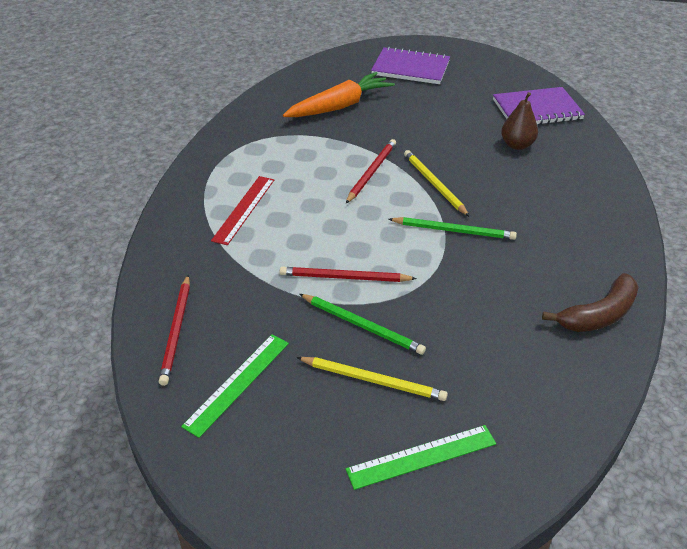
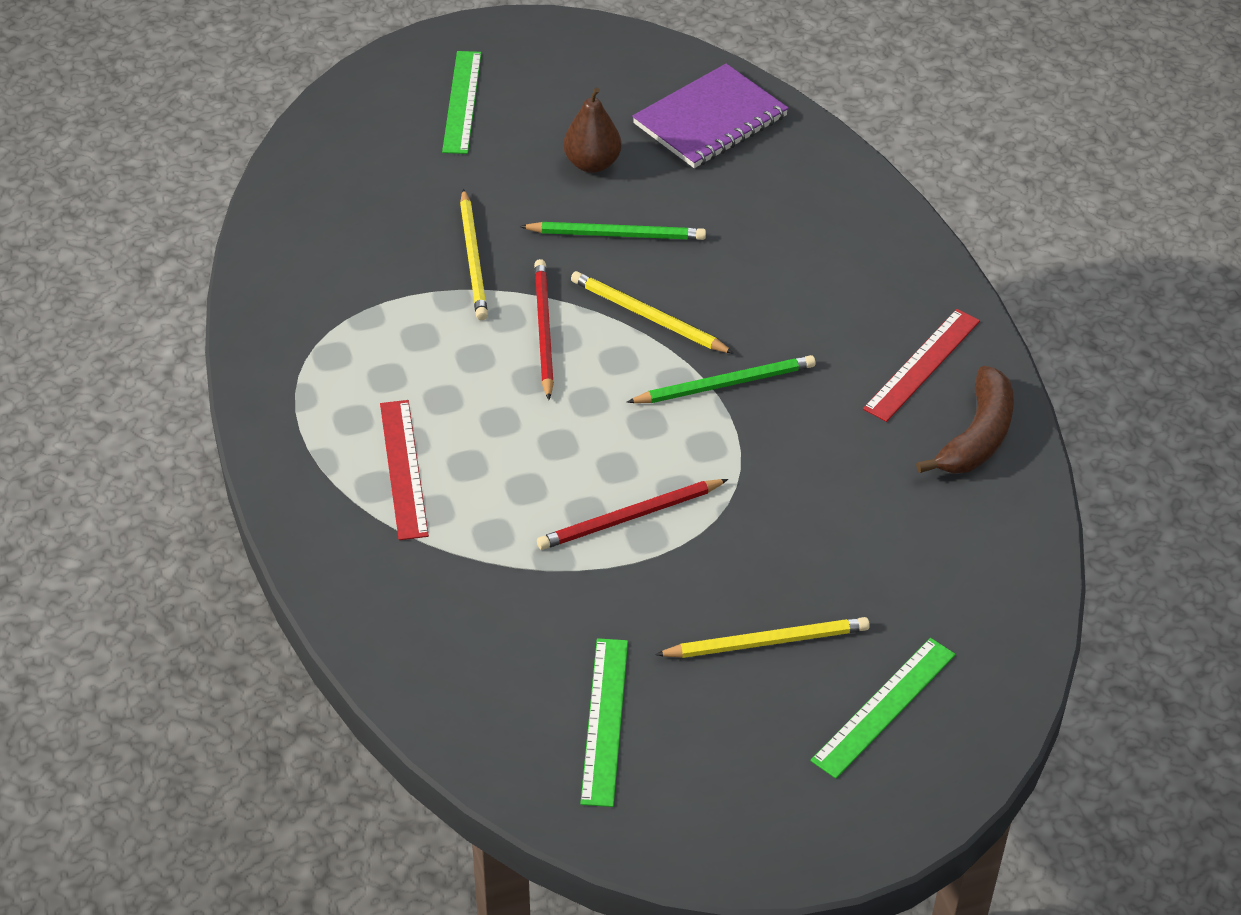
camera: 30 degrees left, 5 degrees up
(176, 331) = (466, 689): red pencil -> none
(339, 106) = (403, 223): orange carrot -> none
(361, 131) = (473, 259): none -> yellow pencil
(362, 326) = (702, 576): green pencil -> green pencil (617, 235)
(410, 68) = (462, 102): purple notebook -> green ruler
(517, 145) = (721, 200): brown pear -> brown pear (592, 164)
(586, 262) = (922, 365): none -> red ruler

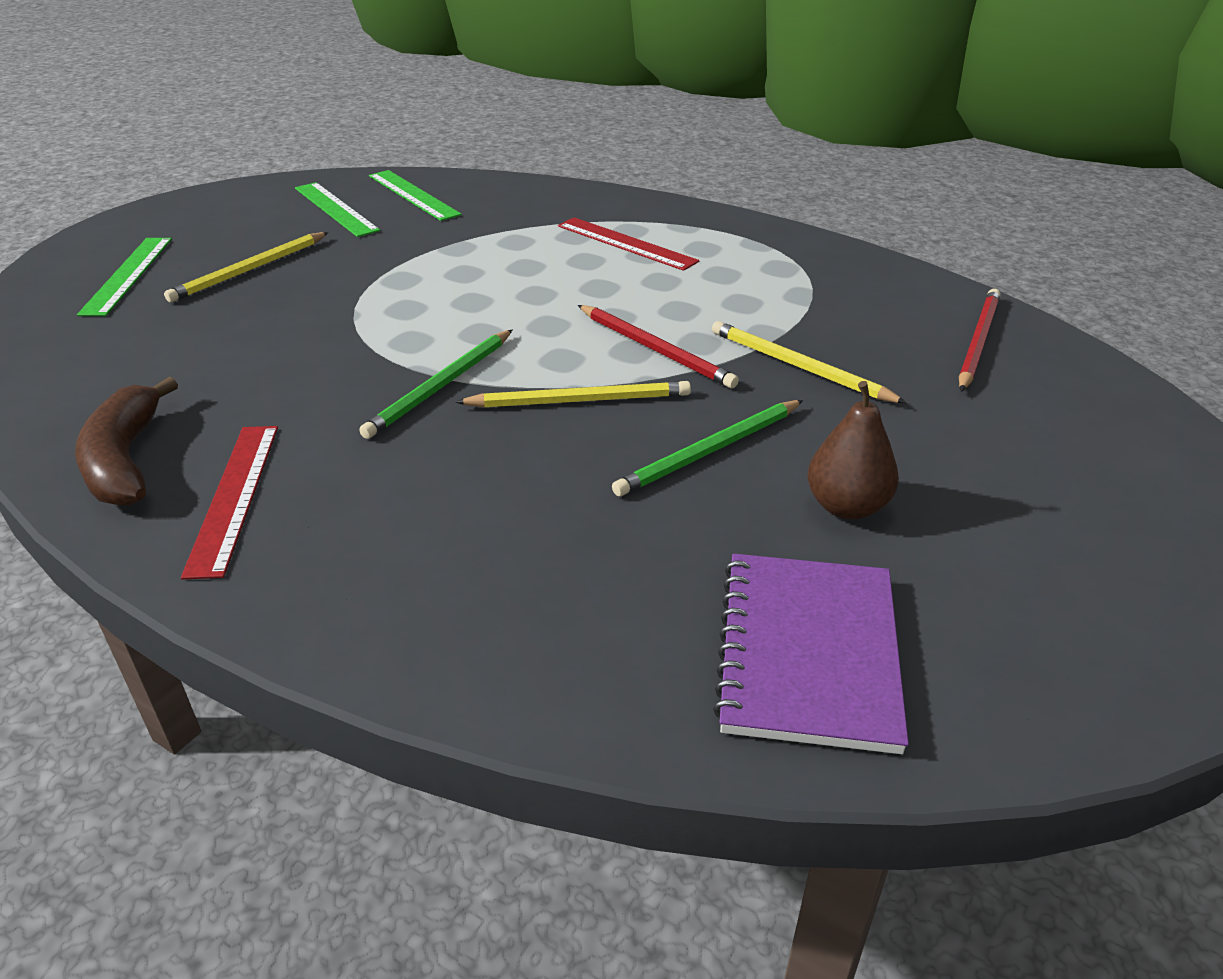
camera: 140 degrees right, 10 degrees down
(462, 102) = (1083, 492): green ruler -> green ruler (413, 195)
(629, 517) = (427, 283): red pencil -> red pencil (978, 342)

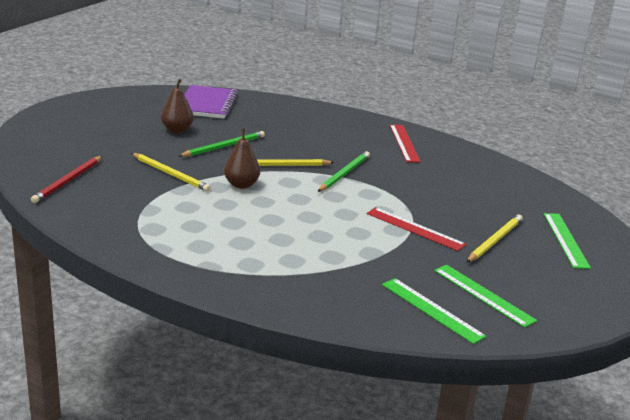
camera: 175 degrees right, 10 degrees down
(126, 460) = (456, 154): brown banana -> none
(626, 243) = (253, 253): red ruler -> red ruler (415, 229)
(655, 349) = (241, 185): red pencil -> brown pear

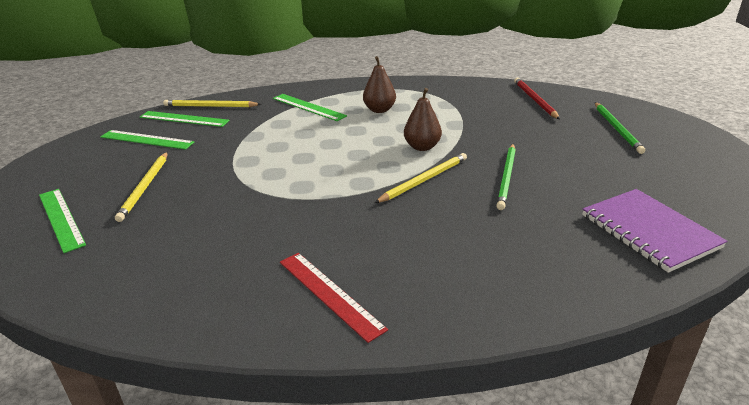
camera: 150 degrees right, 5 degrees up
(170, 174) = (488, 132): yellow pencil -> yellow pencil (210, 106)
(177, 130) = (583, 176): brown pear -> brown pear (379, 110)
(281, 266) = (308, 107): none -> green ruler
(344, 174) = (351, 200): green pencil -> green pencil (617, 129)
(415, 229) = (230, 169): red ruler -> none

